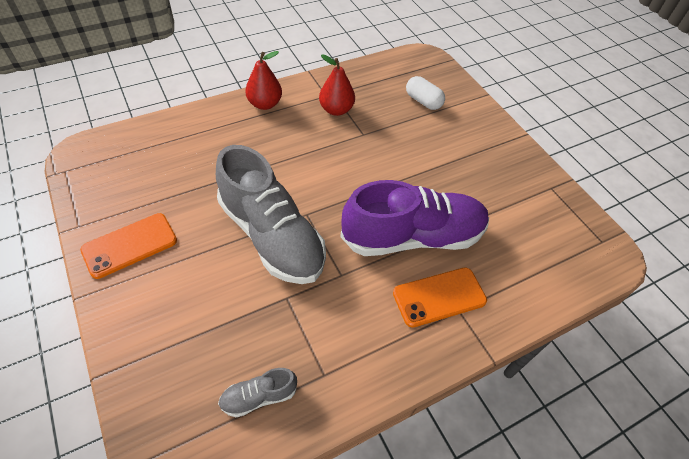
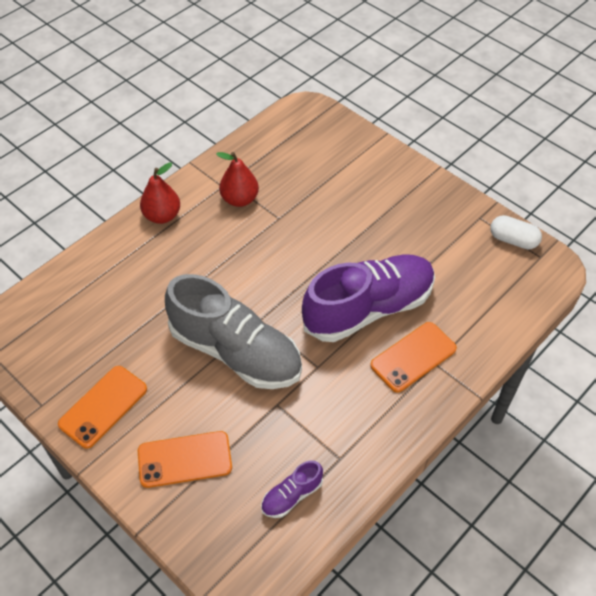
camera: 15 degrees left, 0 degrees up
(175, 321) = (184, 459): none -> orange phone
(259, 396) = (292, 495): grey shoe -> purple shoe
(423, 101) = (324, 162): white capsule -> white capsule (513, 240)

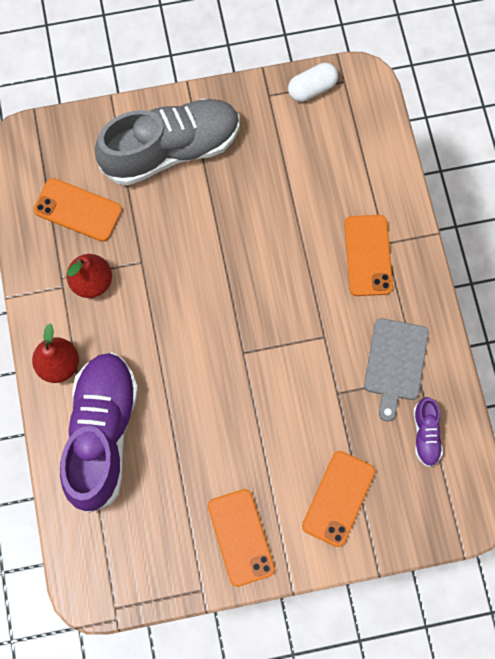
camera: 55 degrees left, 20 degrees up
(236, 351) = (262, 393): grey shoe -> grey shoe (171, 150)
(286, 162) = (78, 210): none -> orange phone
(337, 433) = (395, 363): none -> grey cutting board
(368, 309) = (296, 256): purple shoe -> purple shoe (102, 434)

